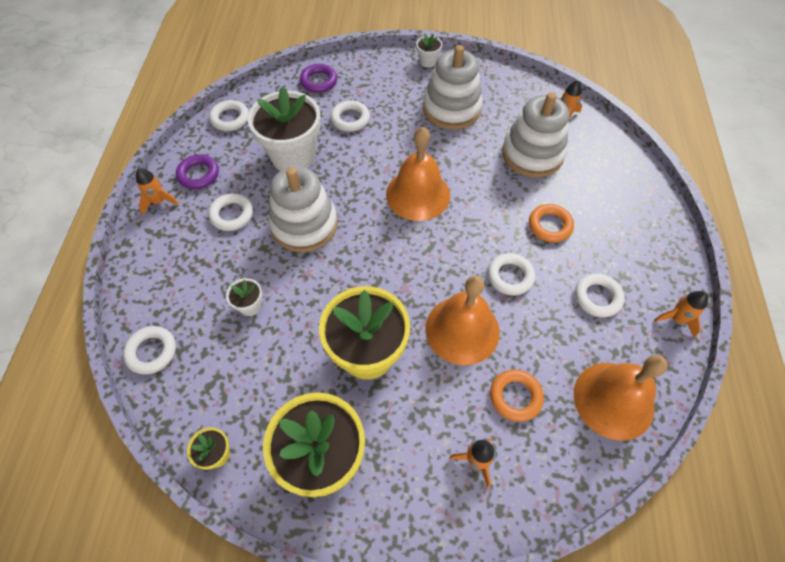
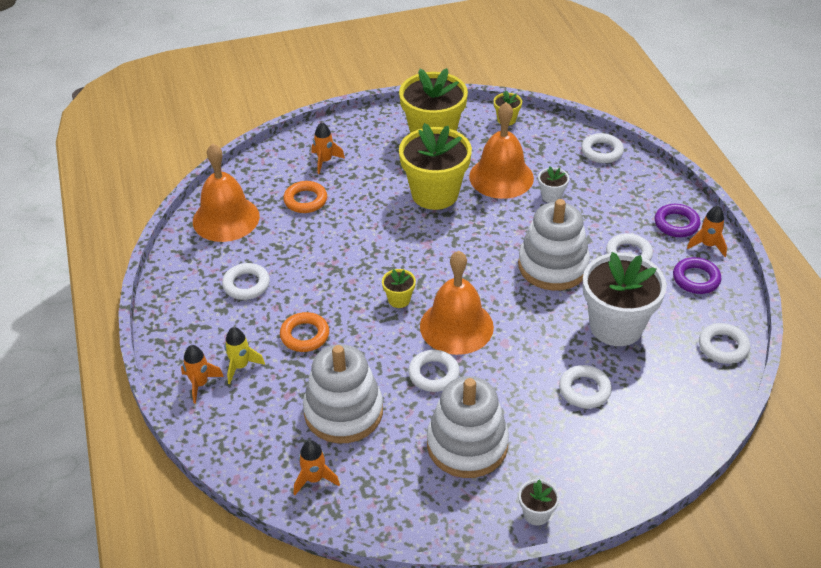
camera: 160 degrees right, 15 degrees down
(319, 81) = (662, 431): purple ring -> purple ring (676, 224)
(456, 234) = (399, 299): none -> yellow flower pot
(462, 330) = (363, 229): orange bell -> orange bell (501, 177)
(510, 276) = (333, 279): white ring -> white ring (434, 374)
(610, 214) = (240, 366): none -> yellow rocket
(676, 319) = (170, 287): orange rocket -> orange rocket (200, 384)

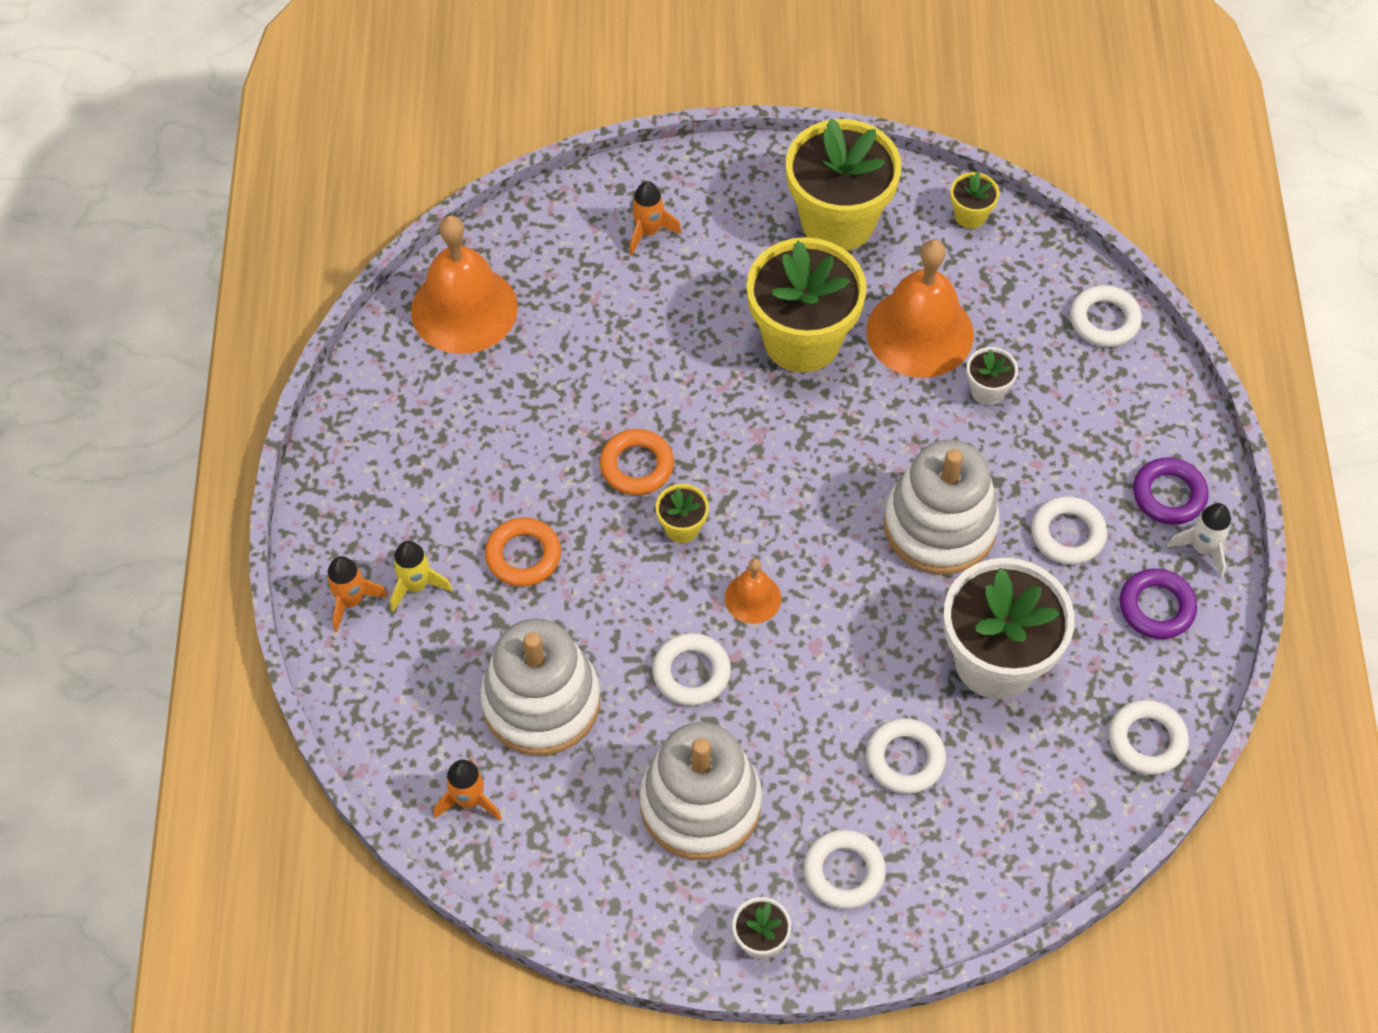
camera: 15 degrees right, 15 degrees up
(246, 285) = (462, 442): white ring -> white ring (844, 872)
(305, 200) = (595, 303): orange ring -> orange ring (637, 466)
(456, 326) = (753, 598): orange bell -> orange bell, size x0.49
(707, 245) = (1202, 548): orange rocket -> white rocket

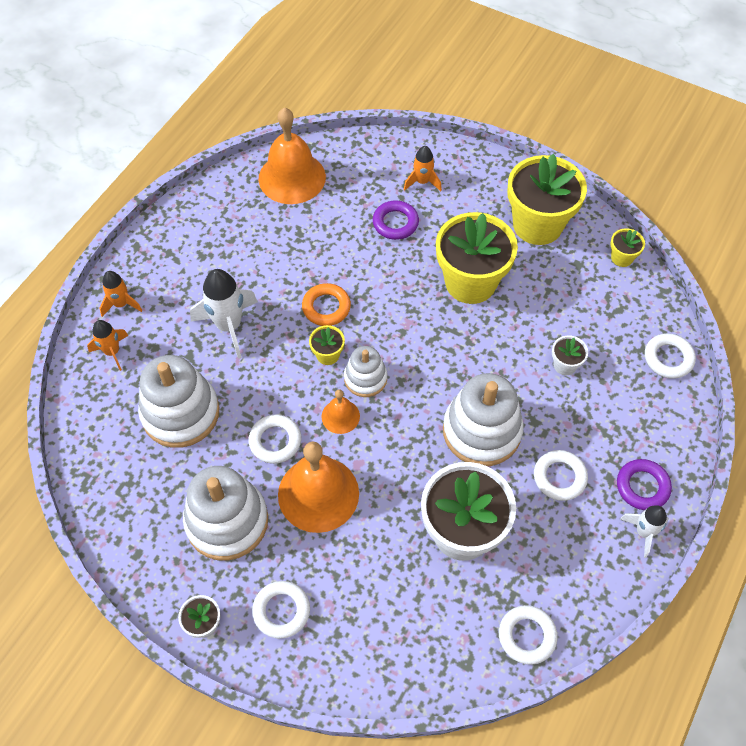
camera: 30 degrees right, 0 degrees up
(416, 585) = (160, 313): yellow rocket -> none
(469, 800) = (102, 447): orange rocket -> orange rocket (112, 352)
(523, 555) = (229, 326): orange ring -> white rocket
(751, 533) = (365, 378): none -> white stacking toy
(905, 759) = (365, 562): white ring -> none
(920, 332) = (545, 311): orange bell -> orange bell (318, 494)
(1156, 607) = (588, 553): purple ring -> purple ring (395, 223)

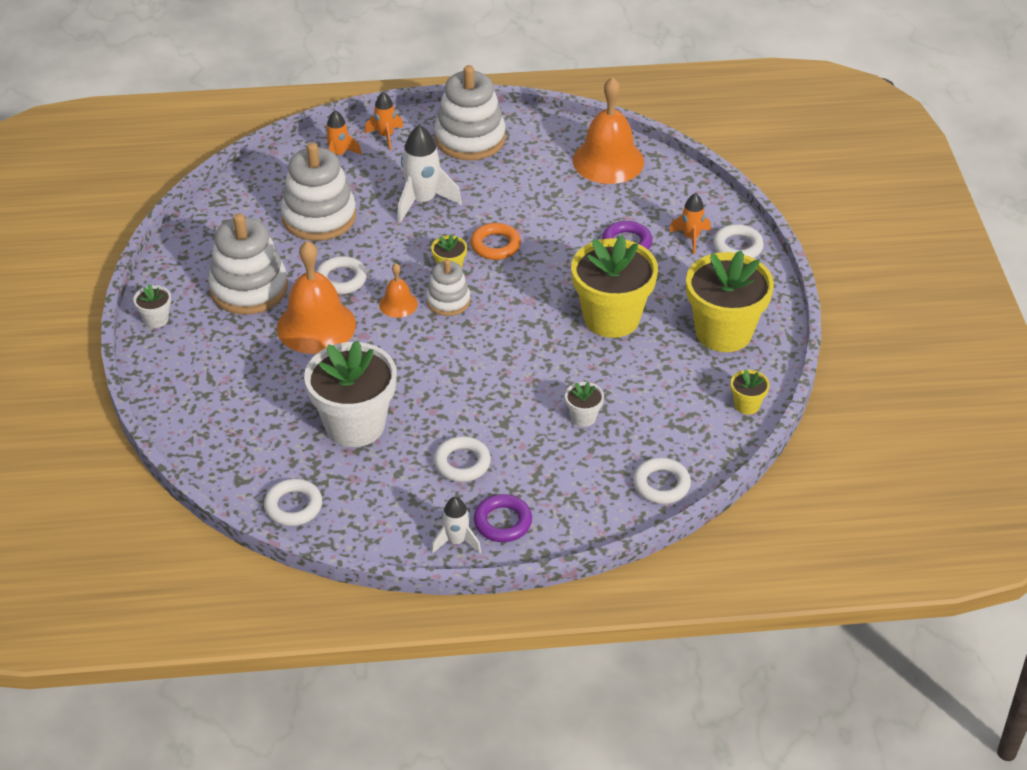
camera: 55 degrees right, 15 degrees down
(281, 611) = (200, 354): white ring -> white ring (737, 247)
(481, 431) = (463, 394): white stacking toy -> white stacking toy (470, 139)

